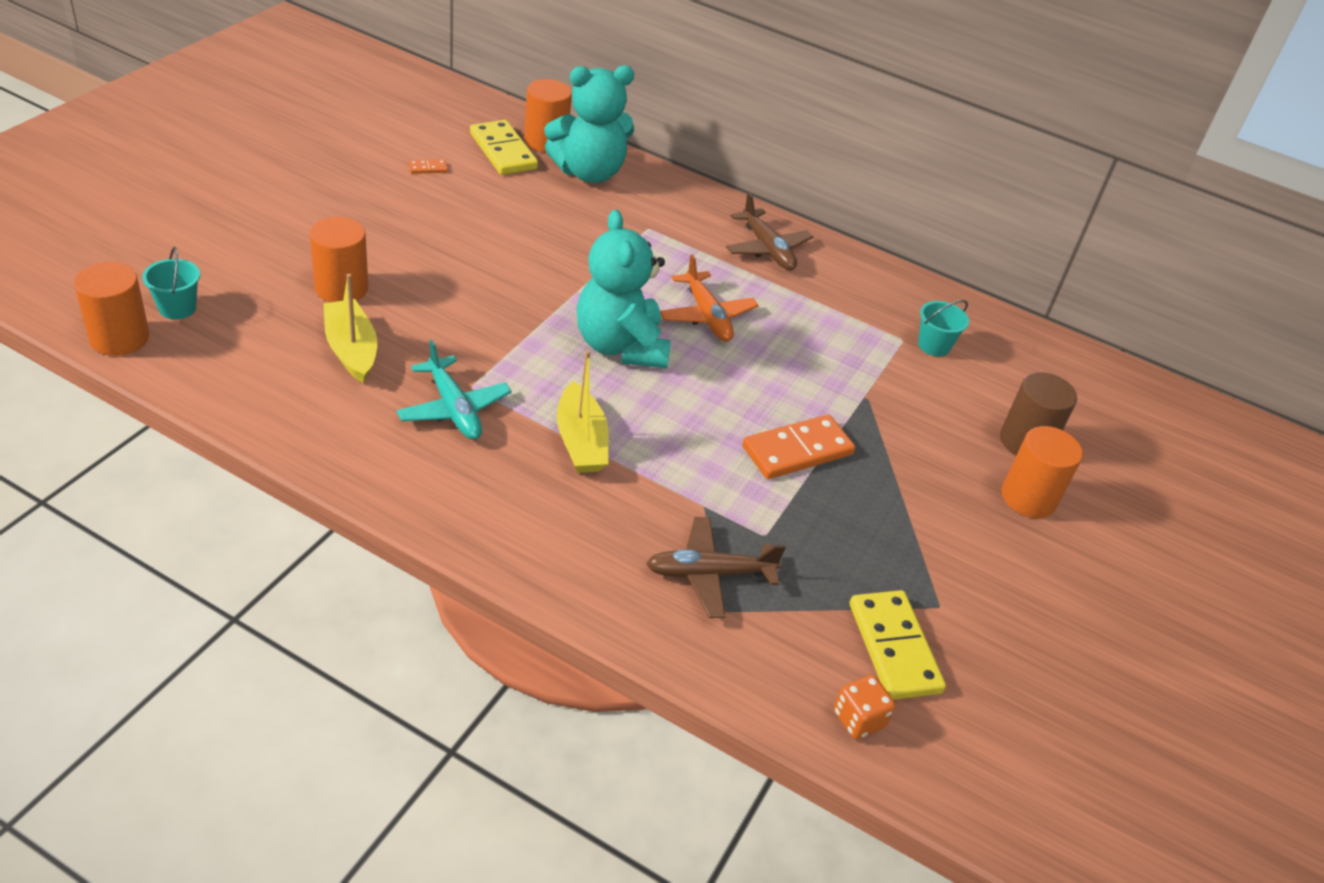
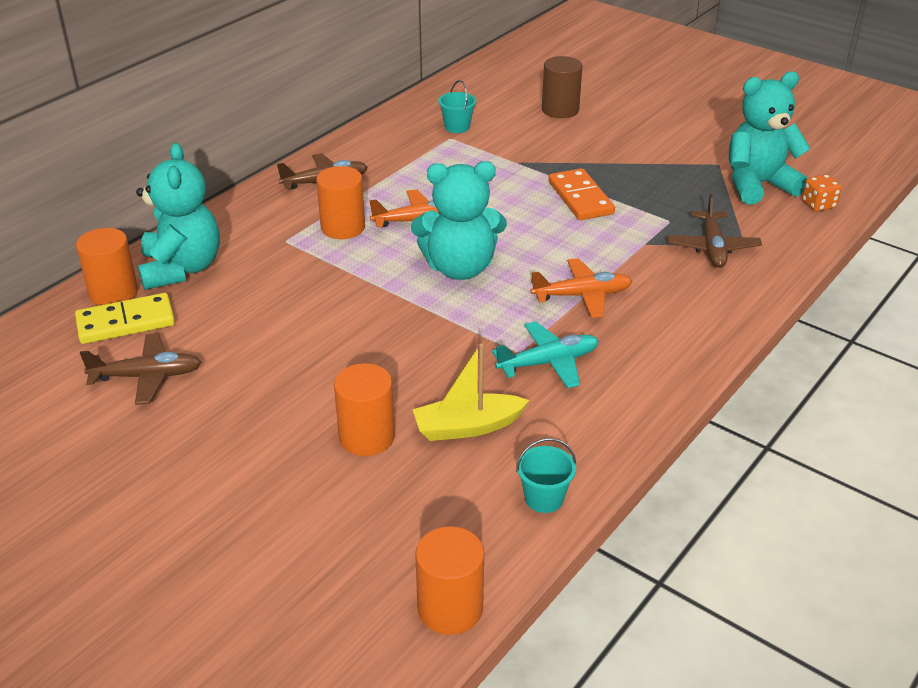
camera: 75 degrees left, 5 degrees down
(177, 308) = (396, 563): turquoise bucket -> turquoise bucket (544, 498)
(428, 168) = (147, 376): orange domino -> brown plane
(581, 441) = (582, 295): yellow boat -> orange plane
(893, 648) = (758, 185): yellow domino -> turquoise teddy bear
(1028, 498) = (614, 118): orange cylinder -> orange cylinder (343, 227)

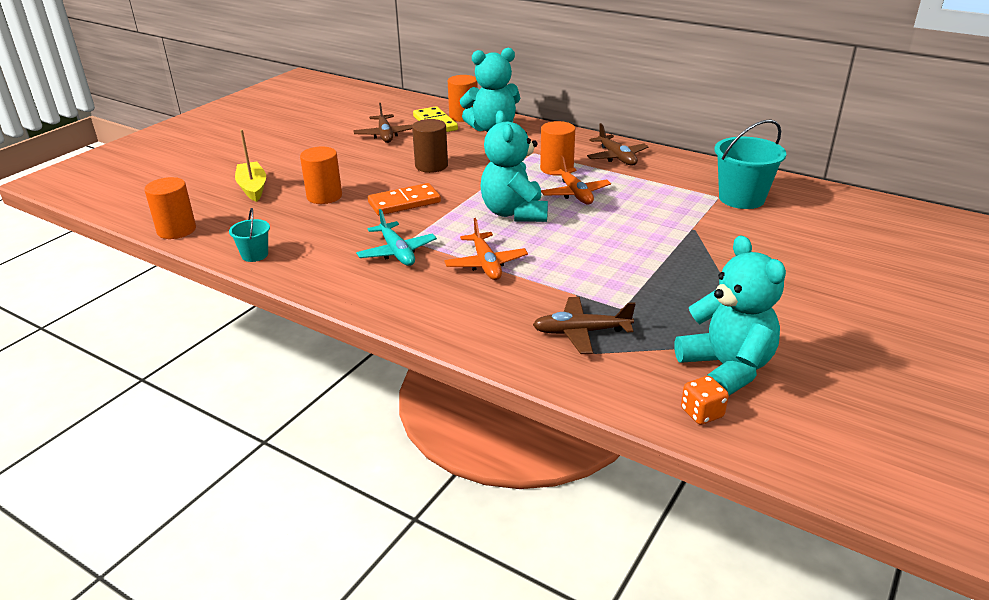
camera: 85 degrees right, 5 degrees down
(457, 127) = (741, 198): turquoise bucket -> turquoise bucket, size x1.90
(467, 427) = (329, 226): yellow boat -> yellow boat (252, 188)
(560, 110) = (817, 246): brown cylinder -> brown cylinder (431, 166)
(580, 198) = (644, 260): orange domino -> orange domino (404, 202)

